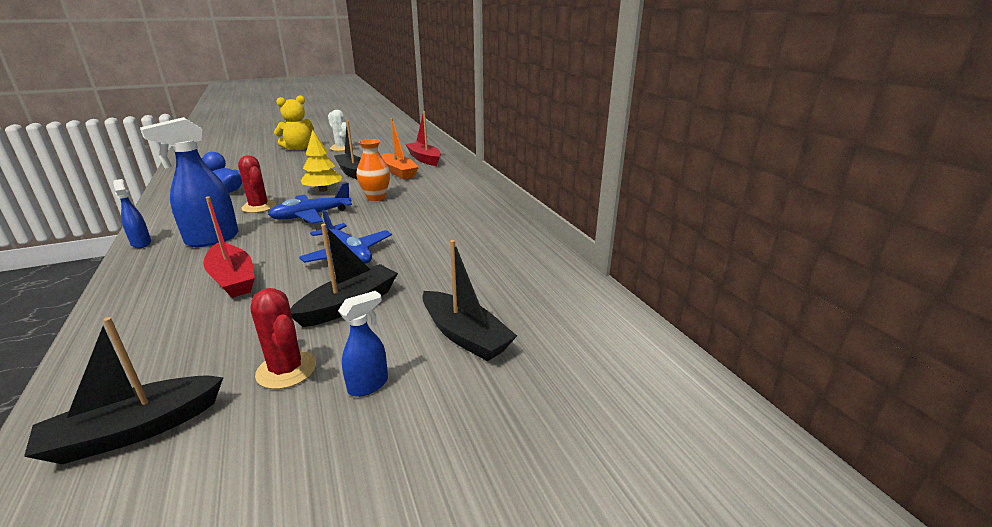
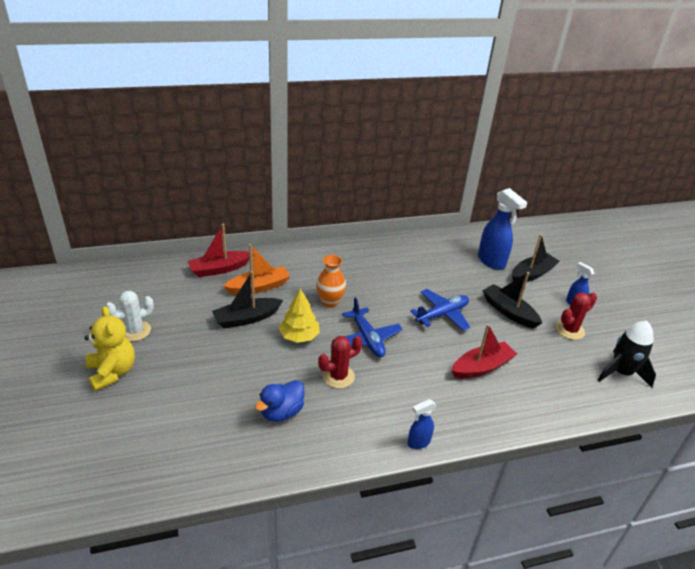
camera: 85 degrees left, 10 degrees up
(134, 430) = (621, 372): black boat -> black rocket
(212, 239) = (413, 394): blue spray bottle -> blue spray bottle (491, 261)

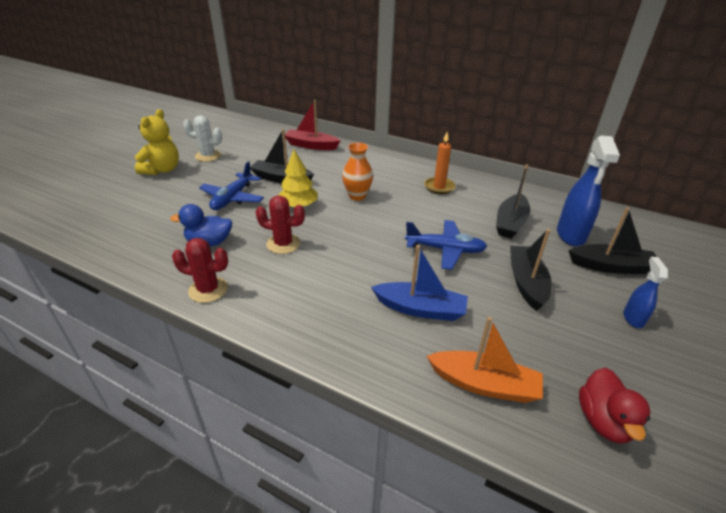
camera: 45 degrees right, 0 degrees up
(259, 287) = (320, 165): orange boat -> orange boat (484, 384)
(367, 339) = (347, 232): blue plane -> blue plane (233, 198)
(374, 262) = (439, 187): none -> orange candle
(418, 442) = (267, 325): blue spray bottle -> none
(452, 270) = (510, 223): none -> black boat
(482, 367) = (420, 309): red boat -> blue boat
(570, 330) = (586, 338): red cactus -> red cactus (208, 290)
(621, 372) = (603, 421): black rocket -> red duck

